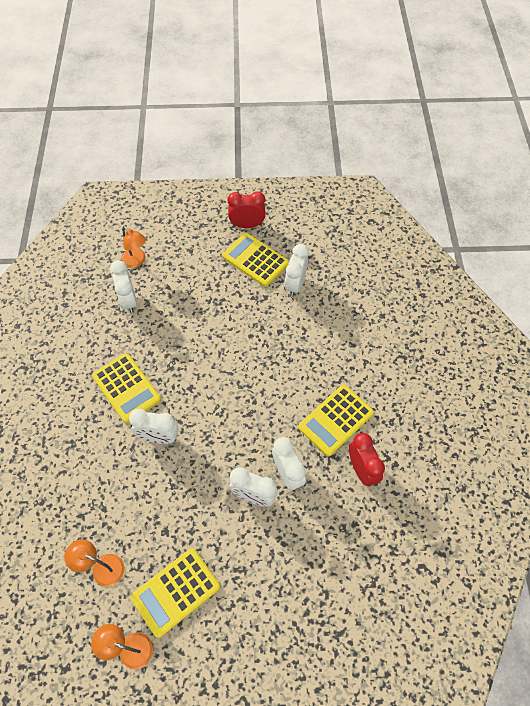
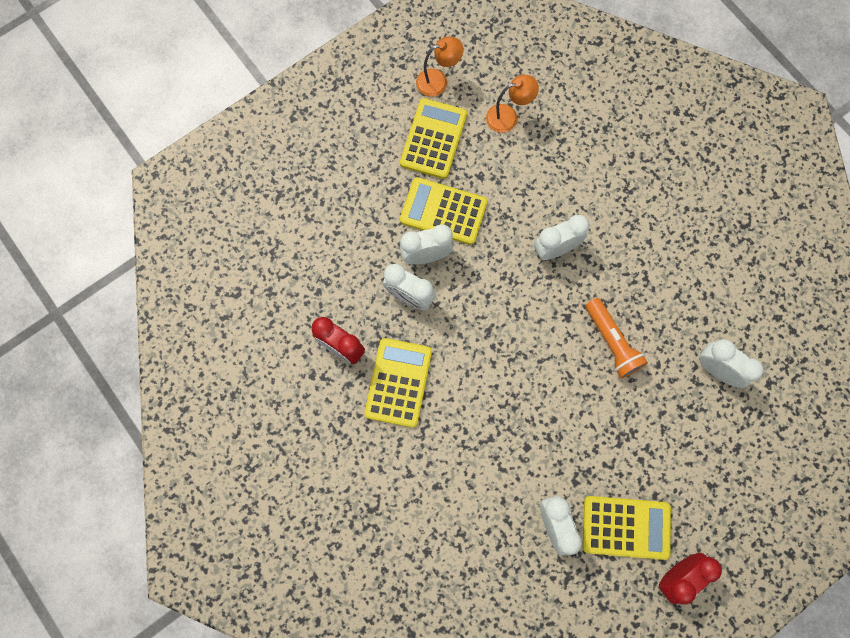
camera: 145 degrees right, 15 degrees up
(126, 388) = (628, 274): yellow calculator -> yellow calculator (443, 211)
(136, 261) = (756, 425): orange lamp -> none
(176, 355) = (612, 342): none -> orange flashlight

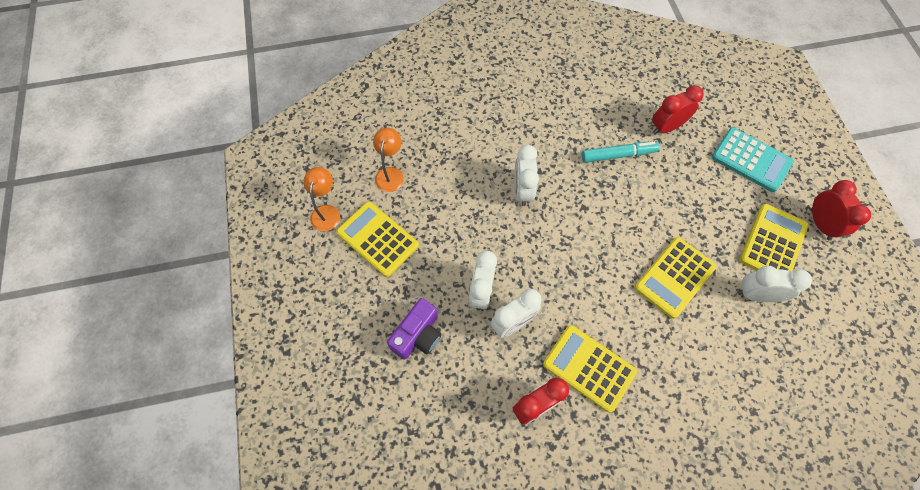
camera: 65 degrees left, 10 degrees down
(358, 218) = (418, 335): none -> purple camera
(443, 211) = (448, 260): yellow calculator -> yellow calculator (674, 277)
(612, 342) = (618, 185): orange flashlight -> none
(651, 329) = (618, 155): none -> turquoise marker
(716, 369) = (666, 127): white clock -> red clock
(723, 477) = (751, 160): none -> turquoise calculator

